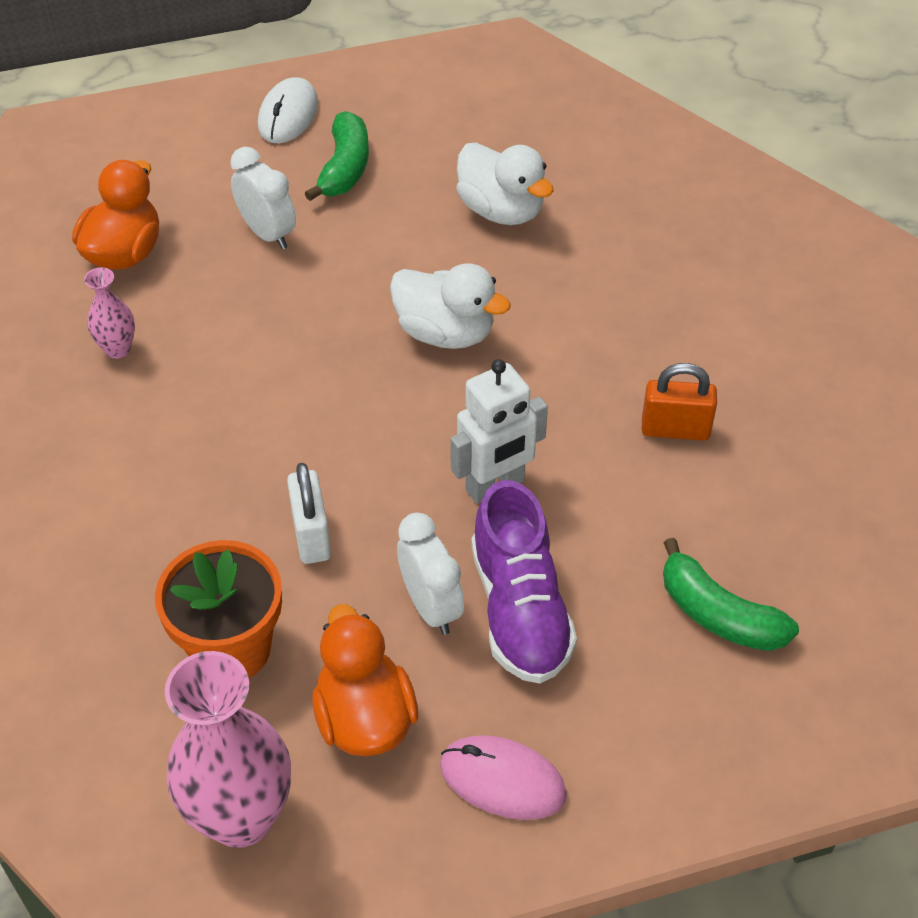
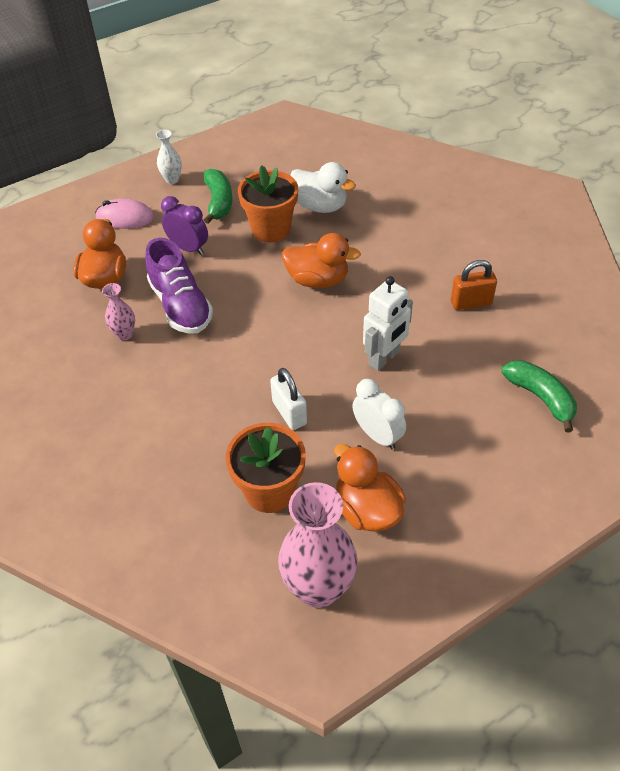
camera: 15 degrees left, 0 degrees up
(267, 233) = (188, 248): white clock -> purple clock
(288, 115) = (172, 179): white mouse -> white vase
(407, 231) = (271, 229): none -> orange flower pot
(445, 333) = (318, 280): white duck -> orange duck
(502, 780) = (462, 523): pink mouse -> pink mouse (125, 217)
(520, 609) = (429, 423): purple shoe -> purple shoe (181, 306)
(718, 614) = (540, 397): green banana -> green banana turned 150 degrees counterclockwise

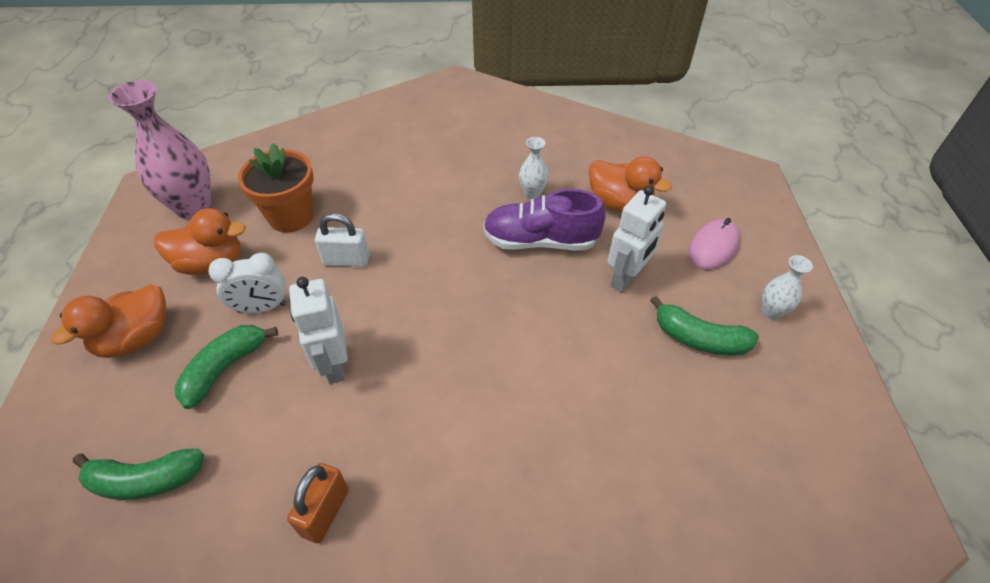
camera: 120 degrees right, 0 degrees up
(124, 334) = (532, 193): pink vase -> white vase
(188, 248) = (626, 278): purple clock -> white robot
(271, 229) = (613, 367): orange flower pot -> none
(318, 280) = (492, 368): orange duck -> orange duck (136, 338)
(320, 206) = (629, 446): white duck -> none
(441, 417) = (225, 368): none -> green banana

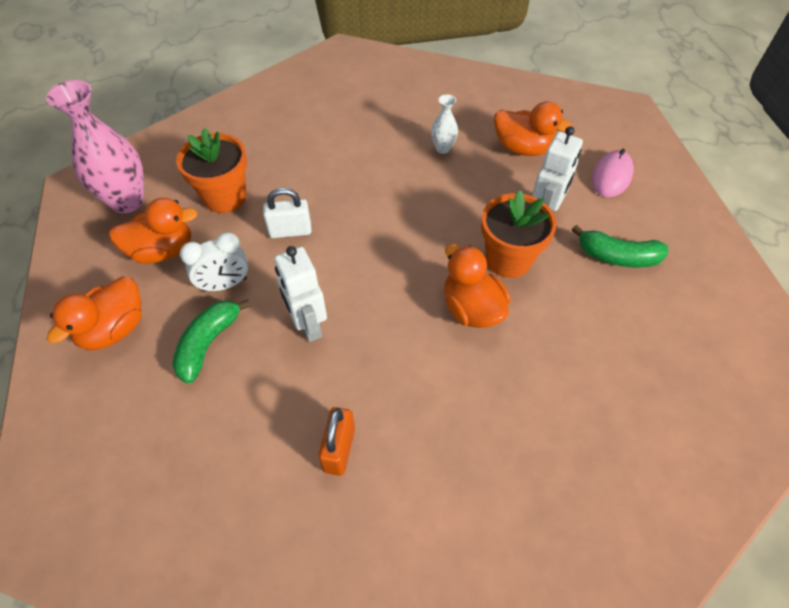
camera: 10 degrees left, 5 degrees up
(145, 480) = (168, 450): green banana -> none
(517, 374) = (471, 309): none -> orange duck
(540, 241) = (461, 190): purple shoe -> none
(573, 324) = (508, 259): none -> orange flower pot
(771, 312) = (671, 226): white vase -> none

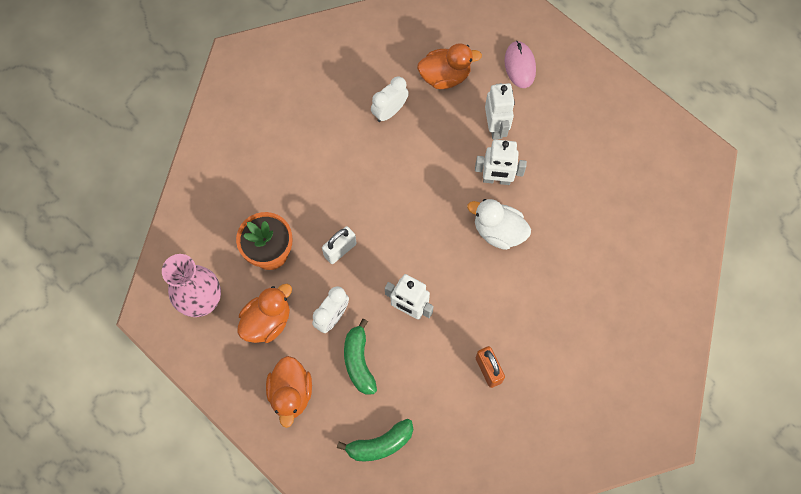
camera: 35 degrees left, 15 degrees up
(443, 148) = (389, 111): white vase -> white clock
(471, 309) = (498, 231): orange duck -> white duck
(508, 259) = (496, 179): orange flower pot -> white robot
(617, 256) = (561, 134): green banana -> green banana (380, 444)

